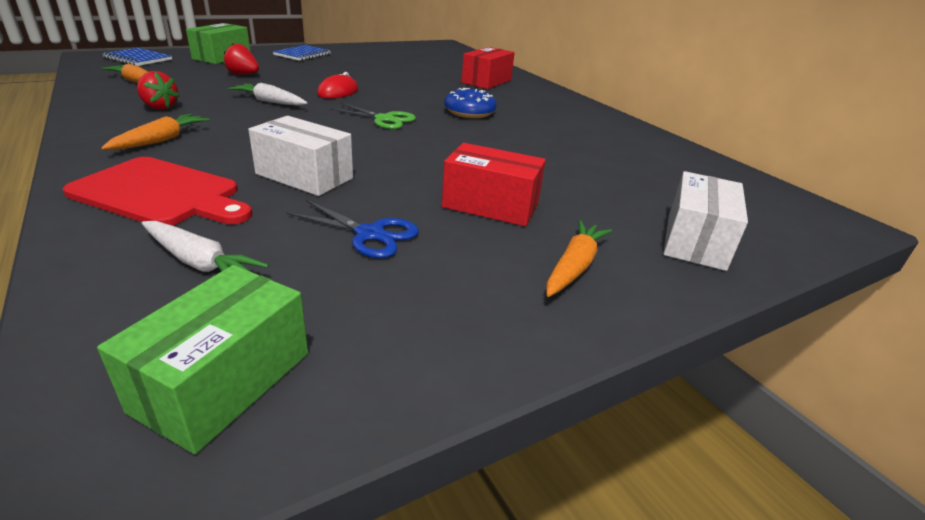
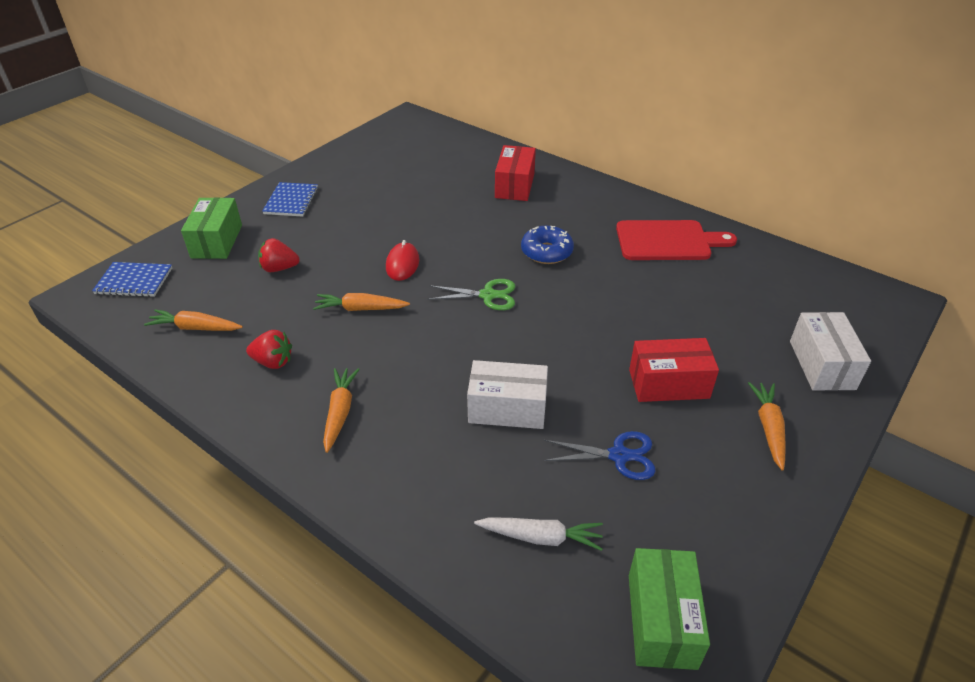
camera: 20 degrees left, 10 degrees up
(161, 194) = (427, 480): red cutting board -> red cutting board (668, 241)
(270, 102) = (360, 309): white carrot -> orange carrot

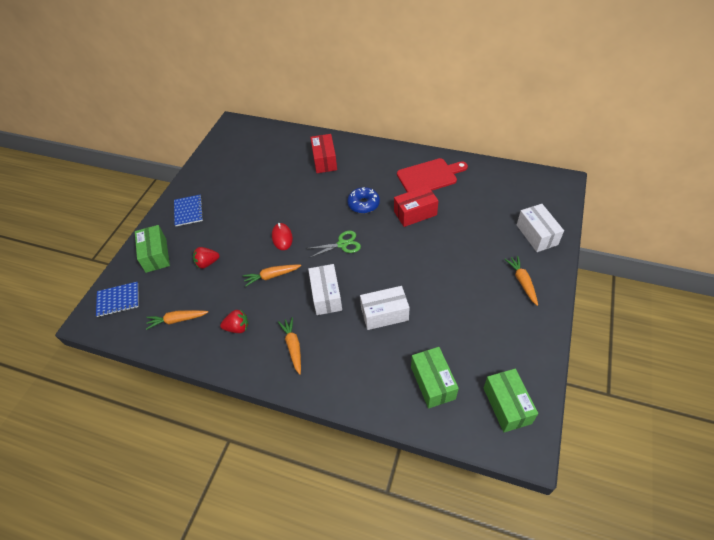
camera: 15 degrees left, 10 degrees up
(428, 357) = (326, 296): none -> white box
(541, 537) = (432, 383): white carrot -> green box
(619, 455) = (453, 323): blue scissors -> none
(668, 384) = (463, 271): red box -> red box (415, 213)

